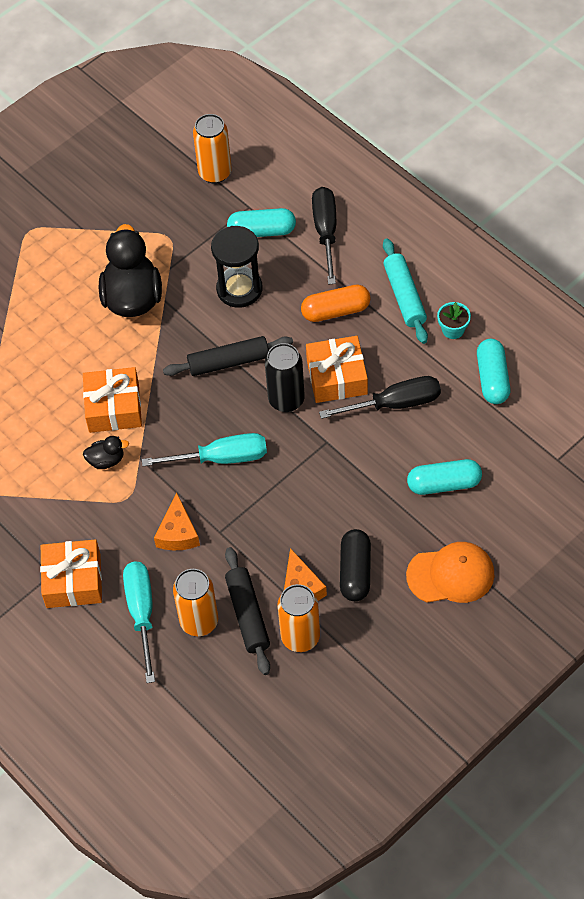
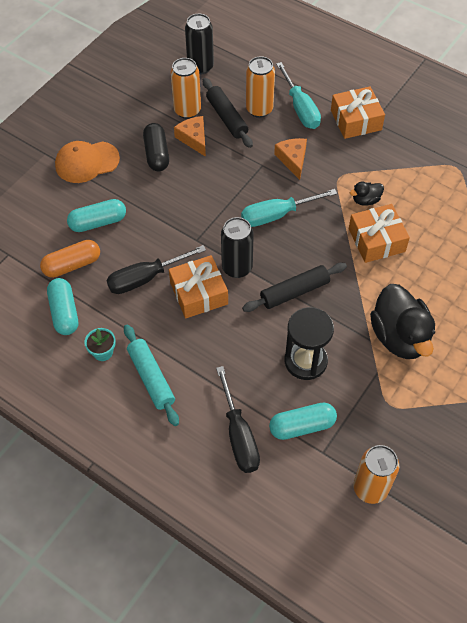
camera: 165 degrees right, 0 degrees up
(265, 715) = (200, 67): none -> black can
(336, 311) = (212, 353): orange capsule -> orange capsule (72, 265)

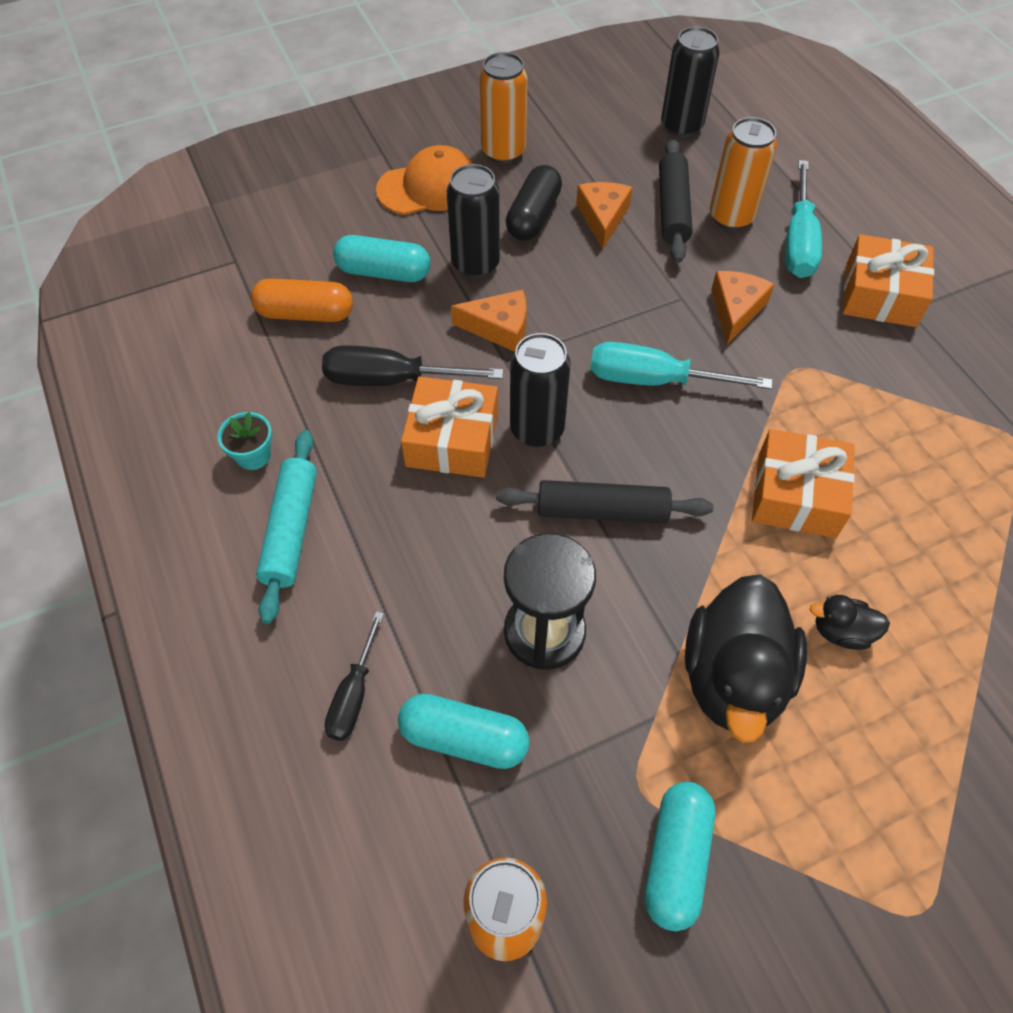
camera: 30 degrees right, 0 degrees up
(64, 312) = (245, 373): turquoise capsule -> turquoise capsule (676, 859)
(87, 162) = (429, 187): orange cap -> orange cap turned 150 degrees clockwise
(144, 195) = (475, 264): none -> black can
(181, 224) = (499, 328): none -> orange cheese
(187, 110) = (620, 176): orange can -> orange can (503, 152)
(239, 435) = (354, 694): black screwdriver -> black screwdriver, size x0.63
(365, 200) = (818, 423): black duck -> black duck (841, 632)

